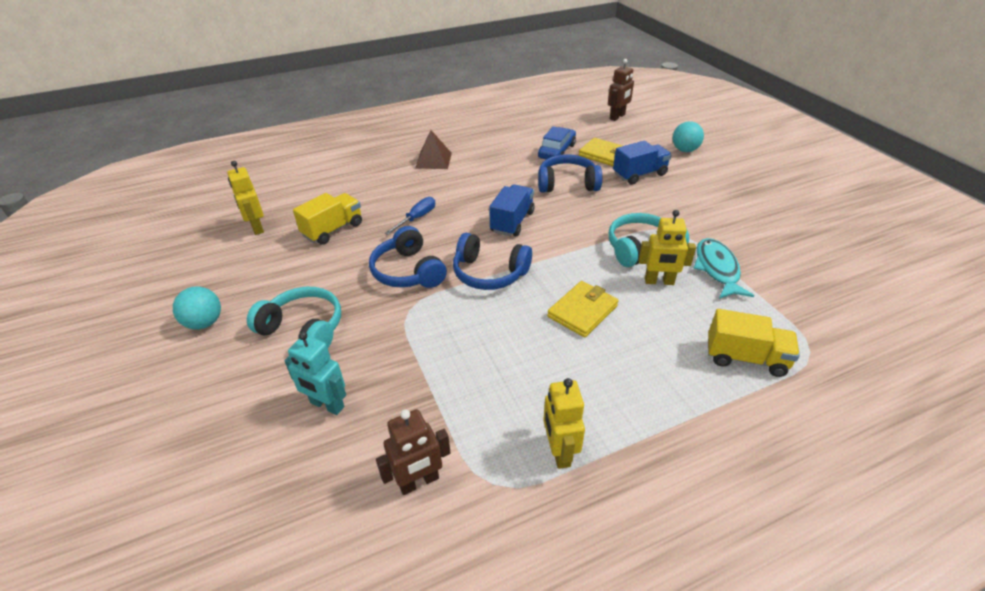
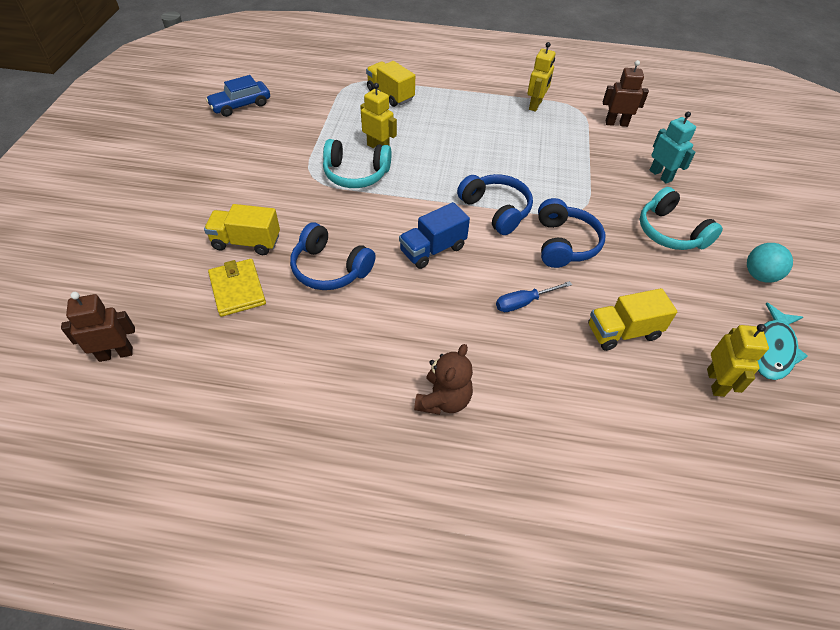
camera: 150 degrees left, 10 degrees up
(433, 160) = (443, 400): brown pyramid -> brown teddy bear
(557, 151) = (279, 327): blue car -> blue car (240, 105)
(582, 311) = (454, 154): yellow wallet -> none
(639, 174) = (246, 242): blue truck -> yellow truck
(684, 150) = (150, 249): turquoise ball -> none
(717, 269) = (327, 137): turquoise fish -> turquoise fish (772, 349)

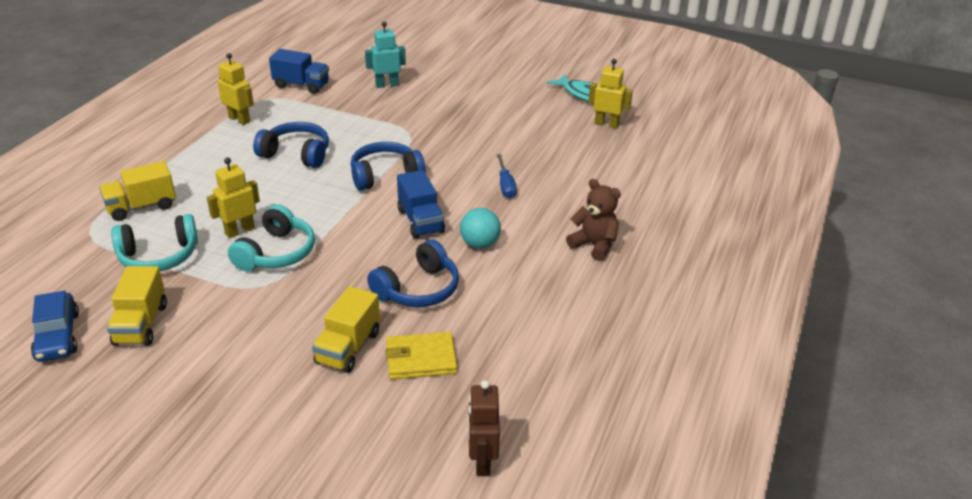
camera: 75 degrees left, 15 degrees down
(564, 243) = (446, 150): blue headphones -> blue headphones (296, 154)
(616, 123) = (301, 85): brown robot -> blue truck
(623, 332) = (551, 148): yellow truck -> yellow truck (141, 324)
(670, 232) = (456, 99): turquoise headphones -> turquoise headphones (159, 256)
(759, 275) = (517, 79): turquoise ball -> turquoise ball (480, 244)

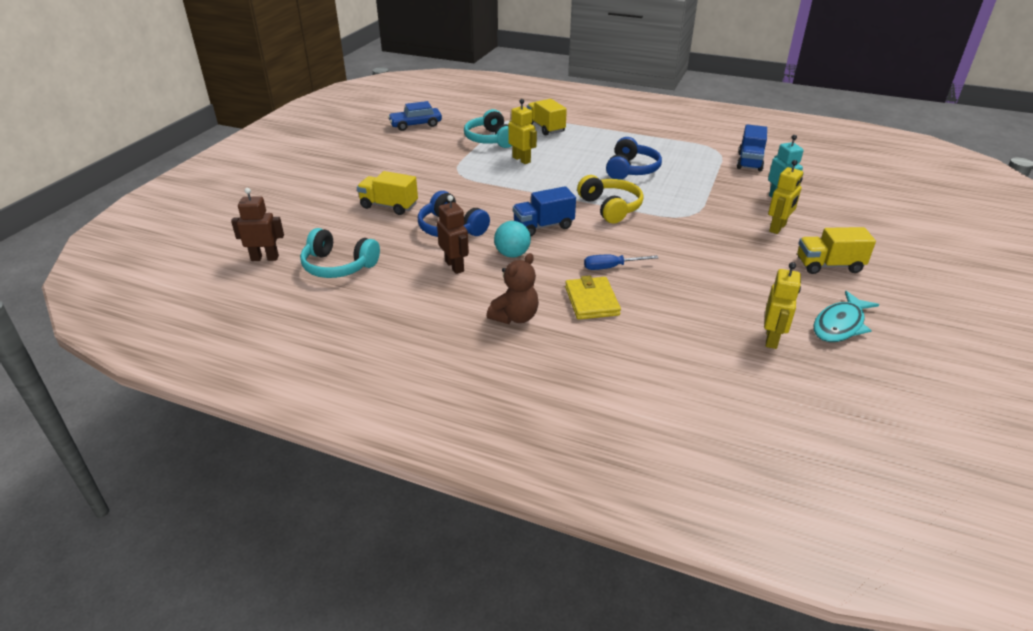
camera: 90 degrees right, 0 degrees up
(141, 324) = (423, 143): yellow truck -> yellow truck (829, 265)
(239, 119) = (676, 144): yellow robot -> yellow robot (778, 228)
(276, 253) = (496, 174): turquoise headphones -> turquoise headphones (338, 266)
(385, 175) = (610, 207): blue headphones -> yellow headphones
(421, 359) = (371, 233): yellow wallet -> yellow wallet (591, 301)
(503, 285) = (455, 266): none -> brown robot

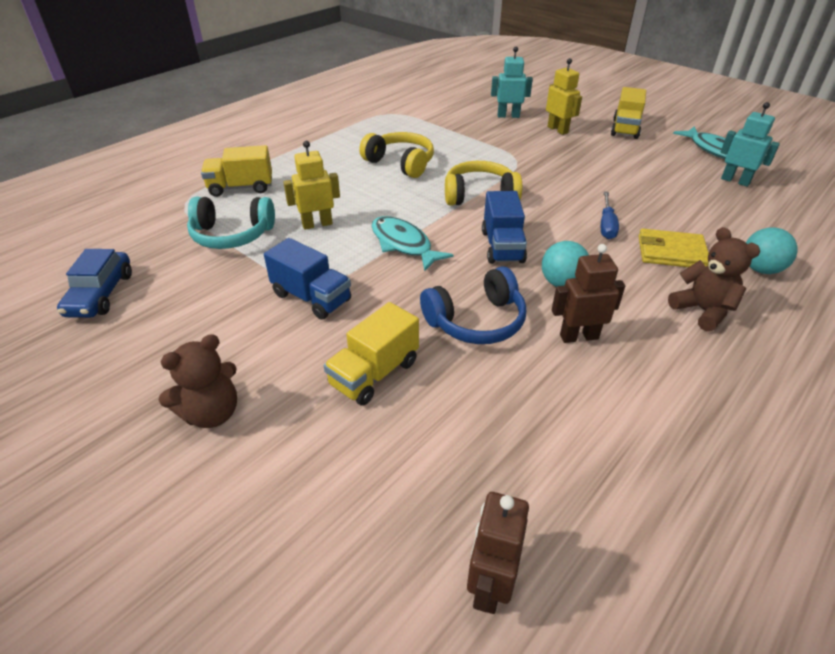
camera: 70 degrees left, 5 degrees up
(338, 266) = (548, 467): turquoise headphones -> none
(345, 173) = (211, 413): none -> brown teddy bear
(519, 191) = (403, 244): none -> turquoise fish
(598, 349) = (760, 269): none -> turquoise ball
(631, 169) = (400, 163): blue headphones -> yellow headphones
(749, 162) = (428, 107): blue truck -> blue truck (311, 297)
(772, 339) = (735, 181): yellow robot -> turquoise robot

